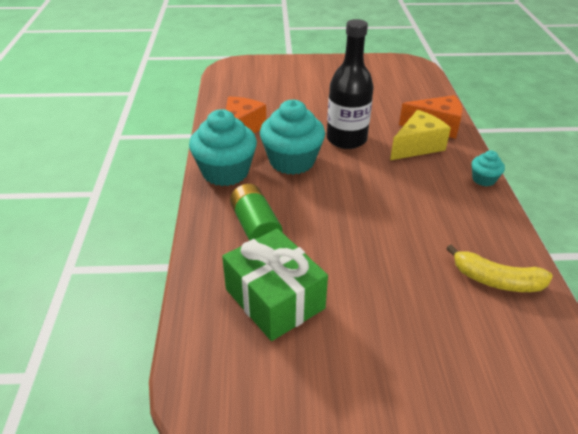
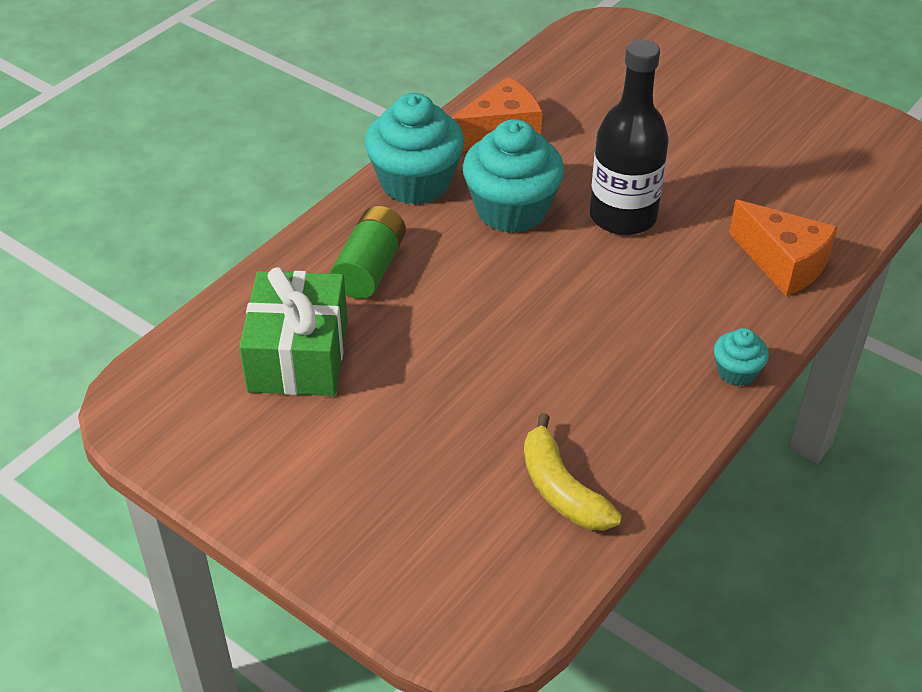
camera: 40 degrees right, 5 degrees up
(417, 146) = (709, 277): yellow cheese -> none

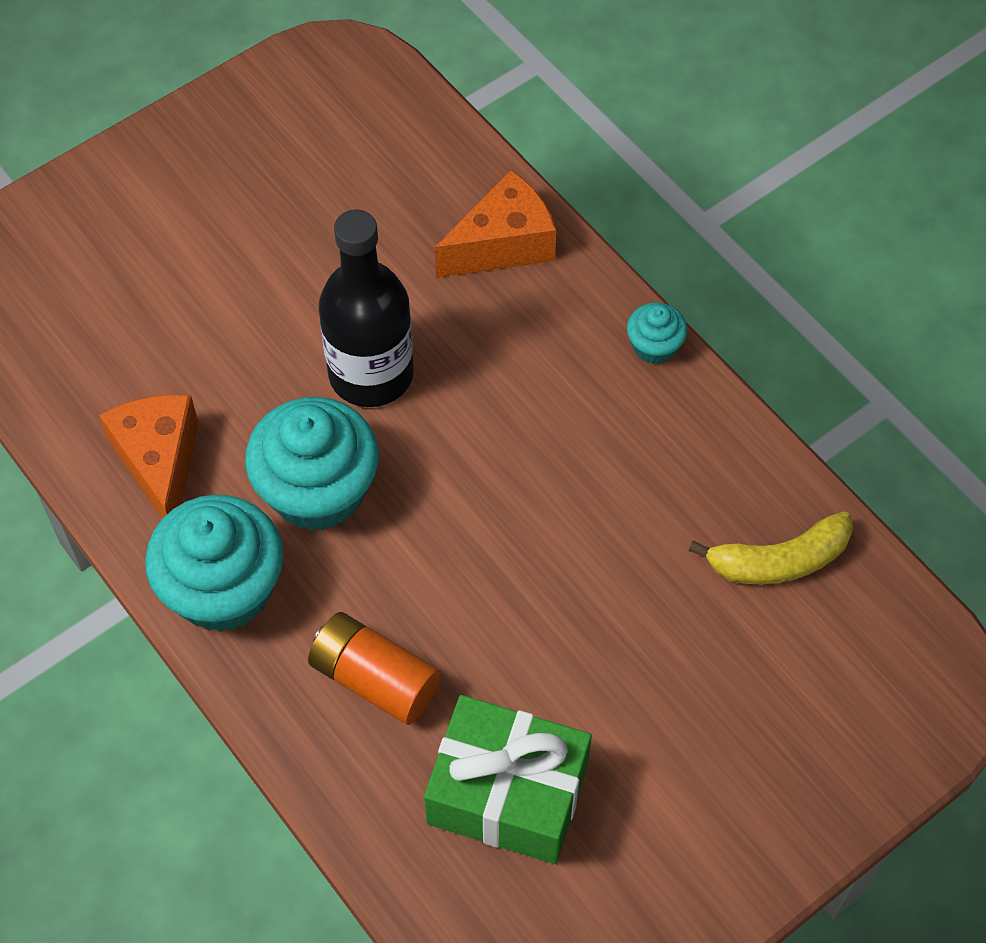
camera: 75 degrees left, 15 degrees up
(370, 268) = (375, 679): green battery -> orange battery

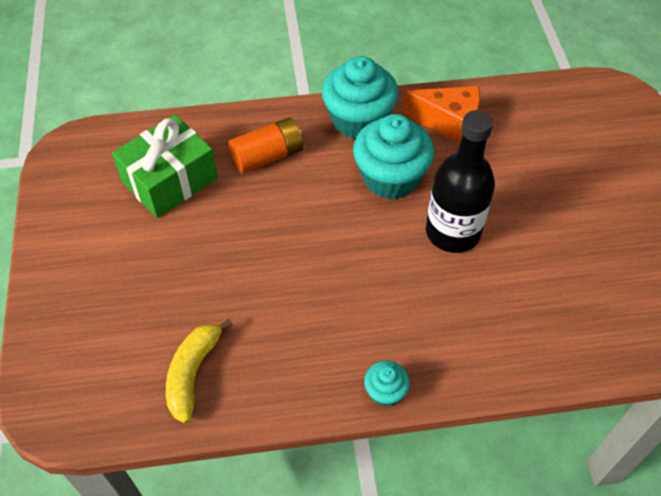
camera: 120 degrees right, 5 degrees down
(503, 245) = (515, 345): orange cheese -> none

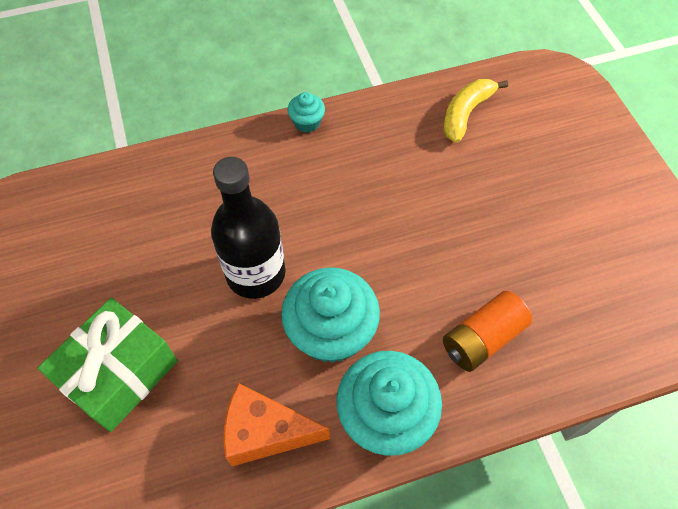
camera: 170 degrees right, 5 degrees up
(170, 180) = (578, 288): green gift -> green gift (119, 373)
(193, 373) = (466, 113): yellow banana -> yellow banana turned 150 degrees counterclockwise

